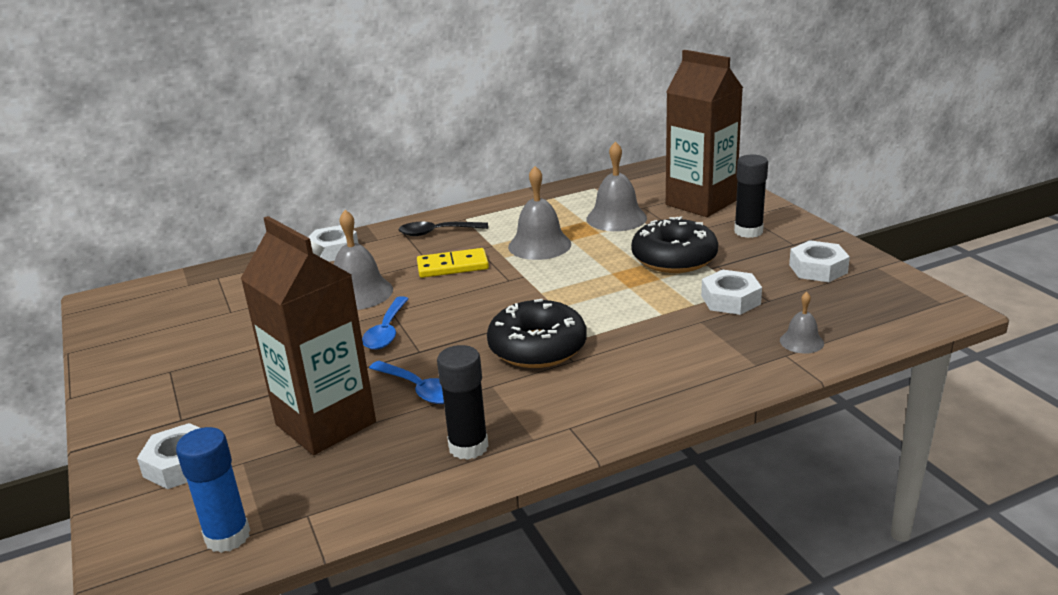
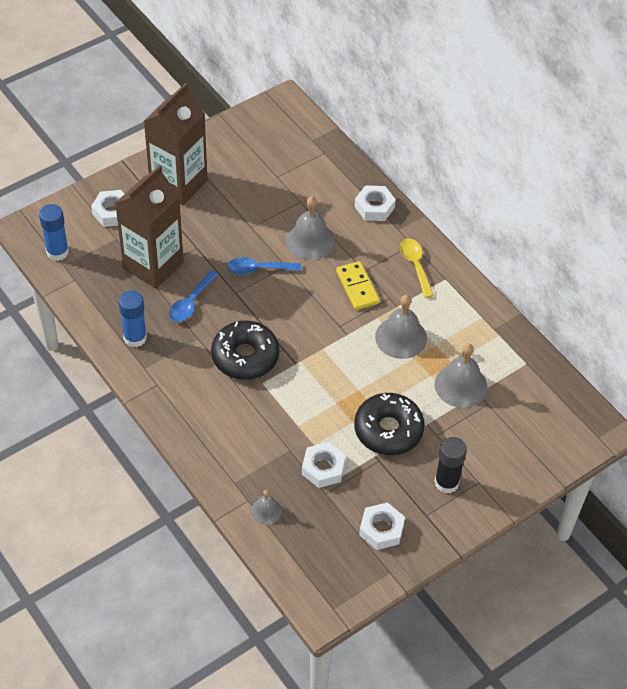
camera: 75 degrees right, 25 degrees up
(437, 232) = (415, 265): black spoon -> yellow spoon
(468, 447) = (135, 338): black glue stick -> blue glue stick
(701, 203) = (503, 447): brown carton -> brown carton (178, 184)

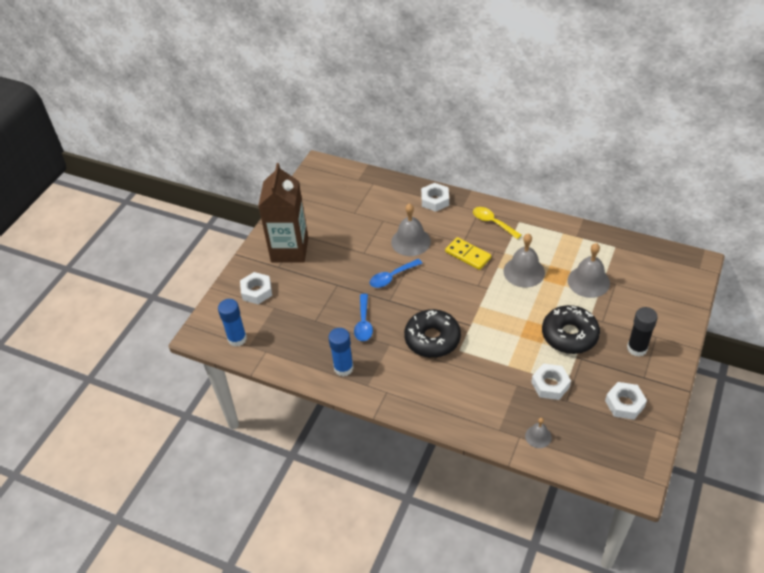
camera: 25 degrees left, 5 degrees down
(153, 265) = (315, 312): brown carton -> none

